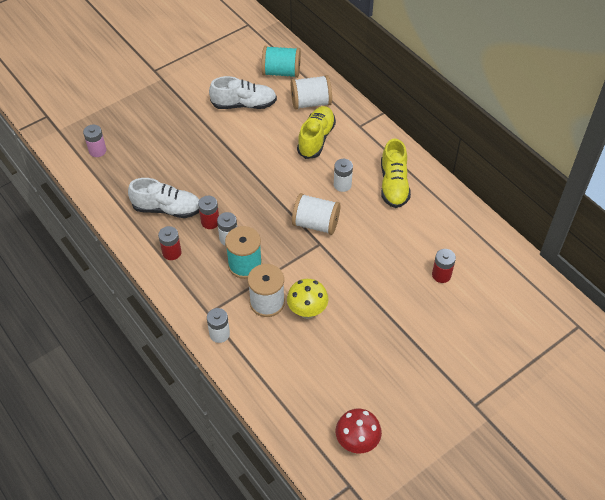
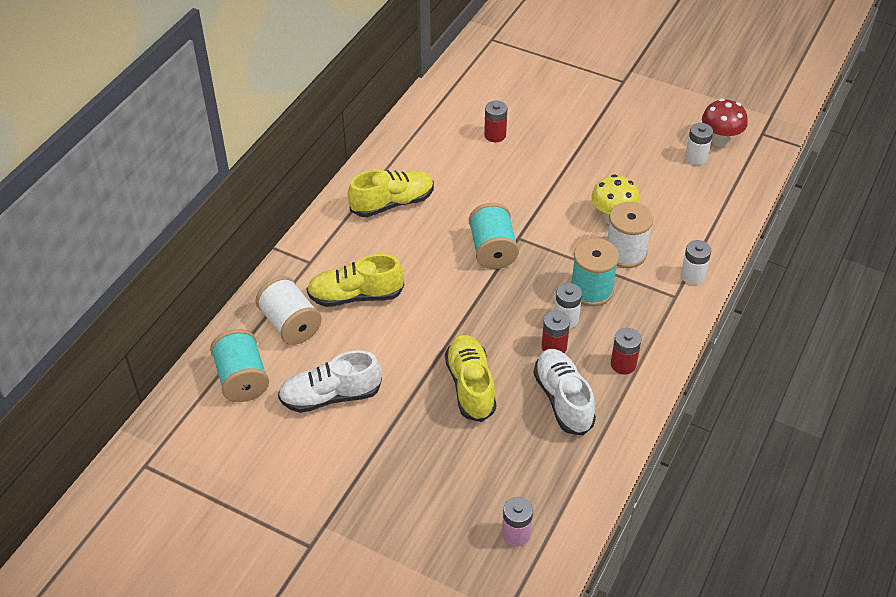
camera: 115 degrees left, 5 degrees down
(208, 168) = (470, 385): none -> yellow shoe
(244, 104) = (330, 396): white shoe -> white shoe turned 75 degrees counterclockwise
(315, 224) = (493, 250): white spool -> turquoise spool
(342, 185) = (419, 246): white battery -> white battery (696, 157)

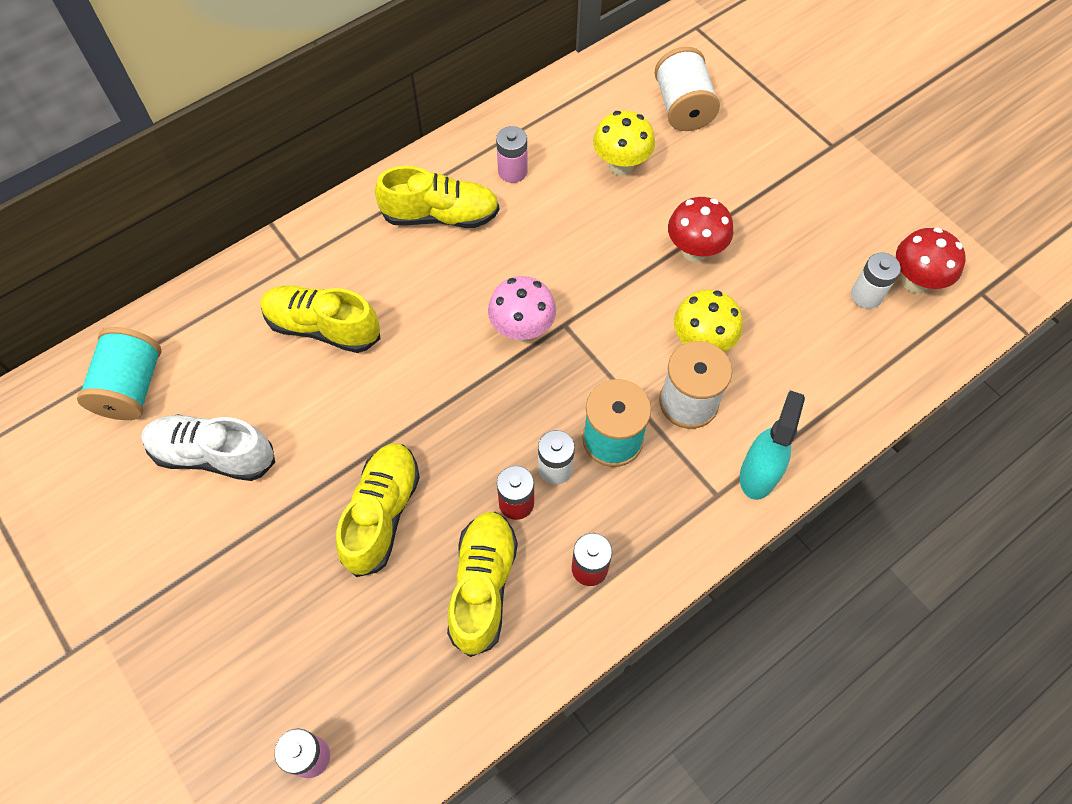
camera: 25 degrees right, 15 degrees up
(290, 324) = (228, 336): white spool -> white spool (683, 107)
(424, 161) = (512, 171): none -> pink battery
(493, 250) = (522, 329): turquoise spool -> pink mushroom
(495, 135) = (621, 165): red battery -> yellow mushroom
(563, 399) = (483, 586): white shoe -> yellow shoe
(574, 168) = (694, 251): none -> red mushroom
(692, 276) = (758, 474): white battery -> turquoise spray bottle

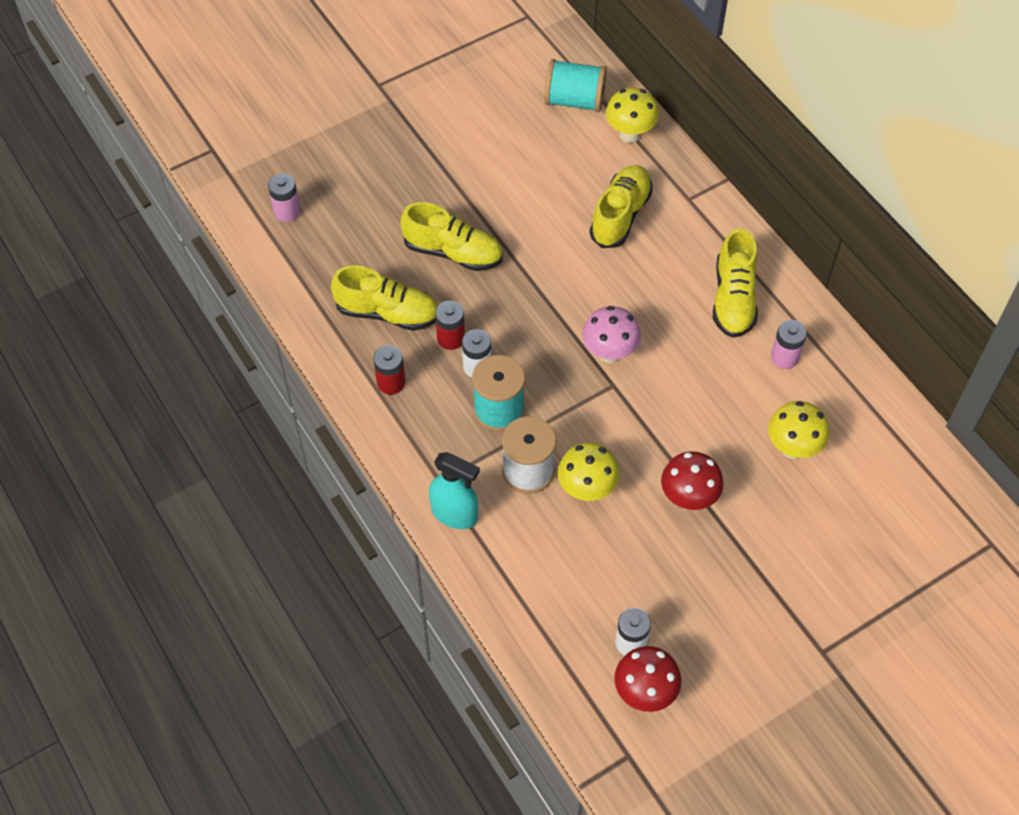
camera: 95 degrees right, 5 degrees down
(194, 322) = (630, 134): none -> yellow mushroom
(213, 454) = (513, 151): white shoe -> none
(683, 107) = (871, 514): white spool -> none

